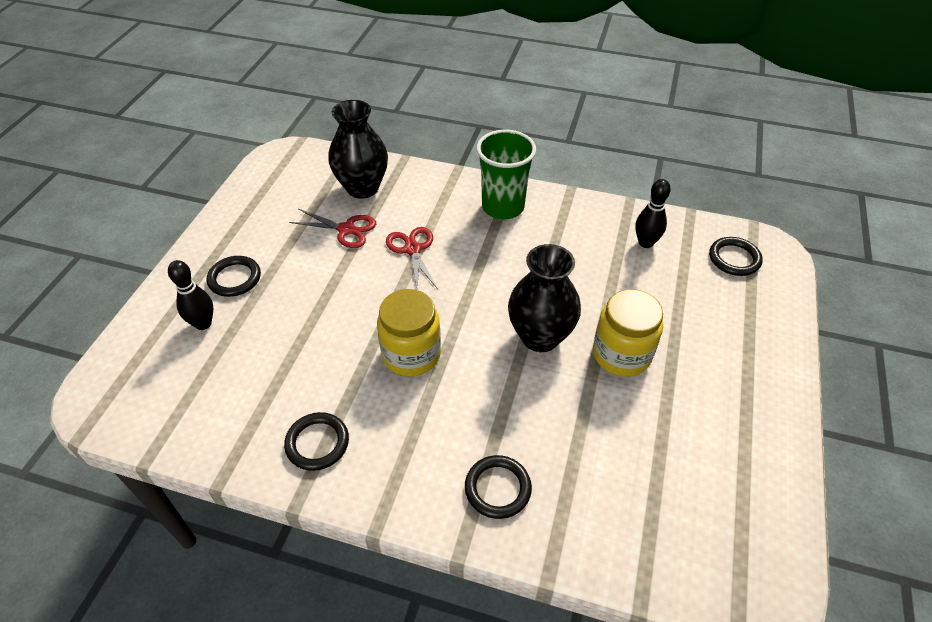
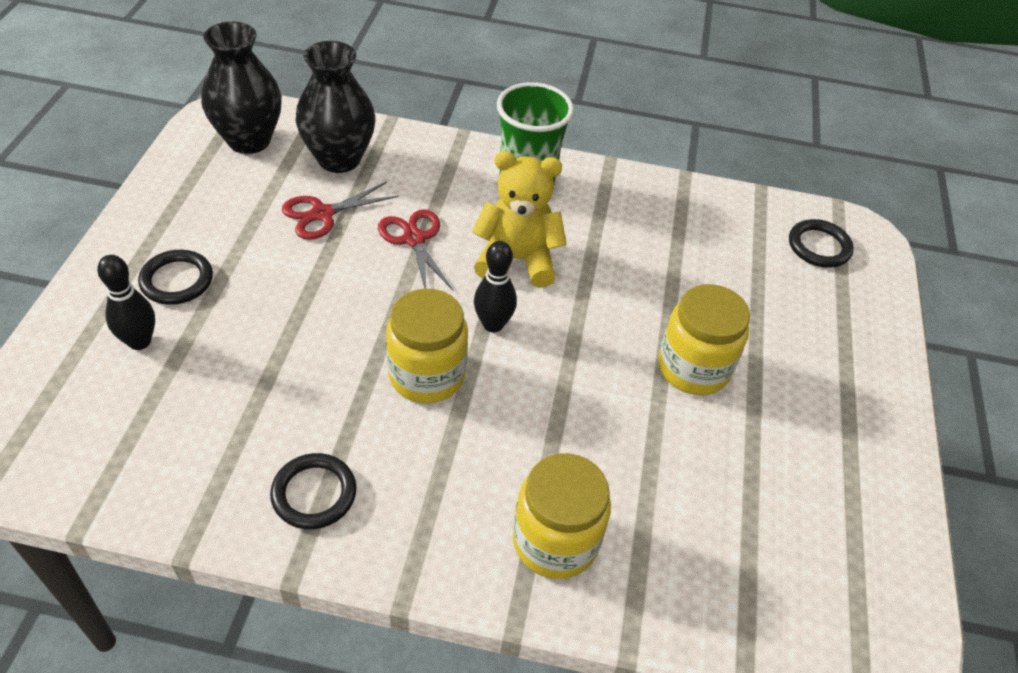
camera: 10 degrees left, 0 degrees up
(346, 229) = (323, 214): red scissors -> red scissors turned 135 degrees clockwise
(489, 266) = (517, 259): none -> yellow teddy bear
(497, 488) = (555, 541): black ring -> yellow jar
(540, 337) = (590, 348): black vase -> black vase (249, 140)
(645, 243) = (710, 228): black bowling pin -> black bowling pin (493, 324)

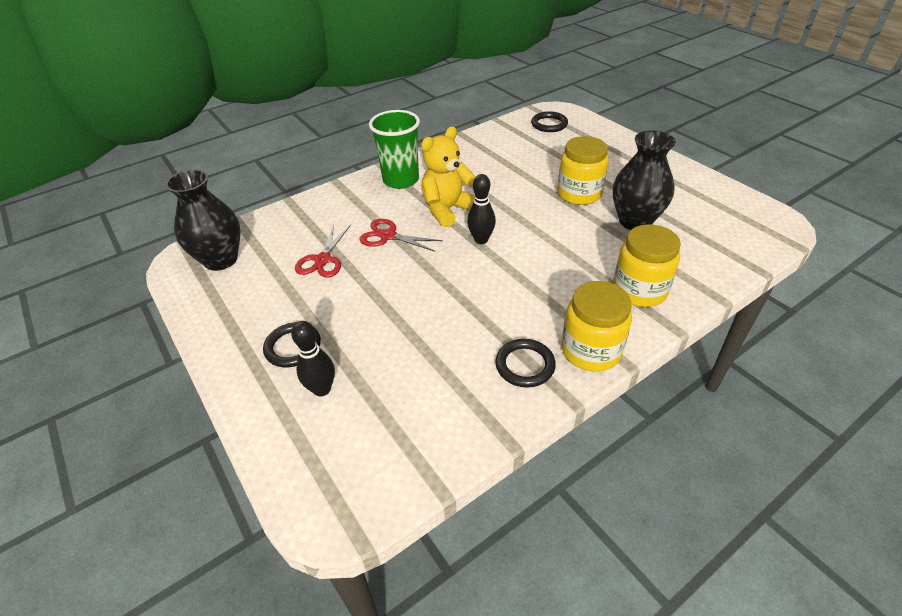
camera: 40 degrees left, 5 degrees down
(339, 159) = (289, 233): black vase -> black vase (635, 221)
(427, 375) = (488, 280): yellow jar -> yellow jar (591, 350)

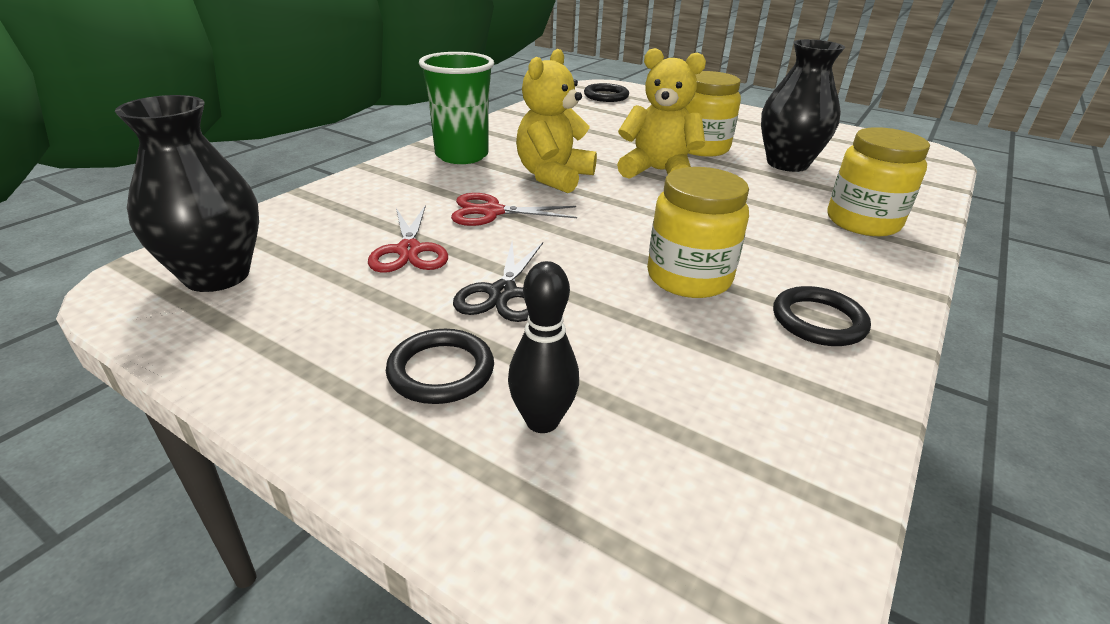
camera: 25 degrees left, 10 degrees down
(354, 302) = (503, 293): none -> black scissors
(481, 240) = (626, 200): black bowling pin -> none
(525, 215) = (657, 171): none -> yellow teddy bear
(591, 350) = (878, 289): yellow jar -> yellow jar (689, 278)

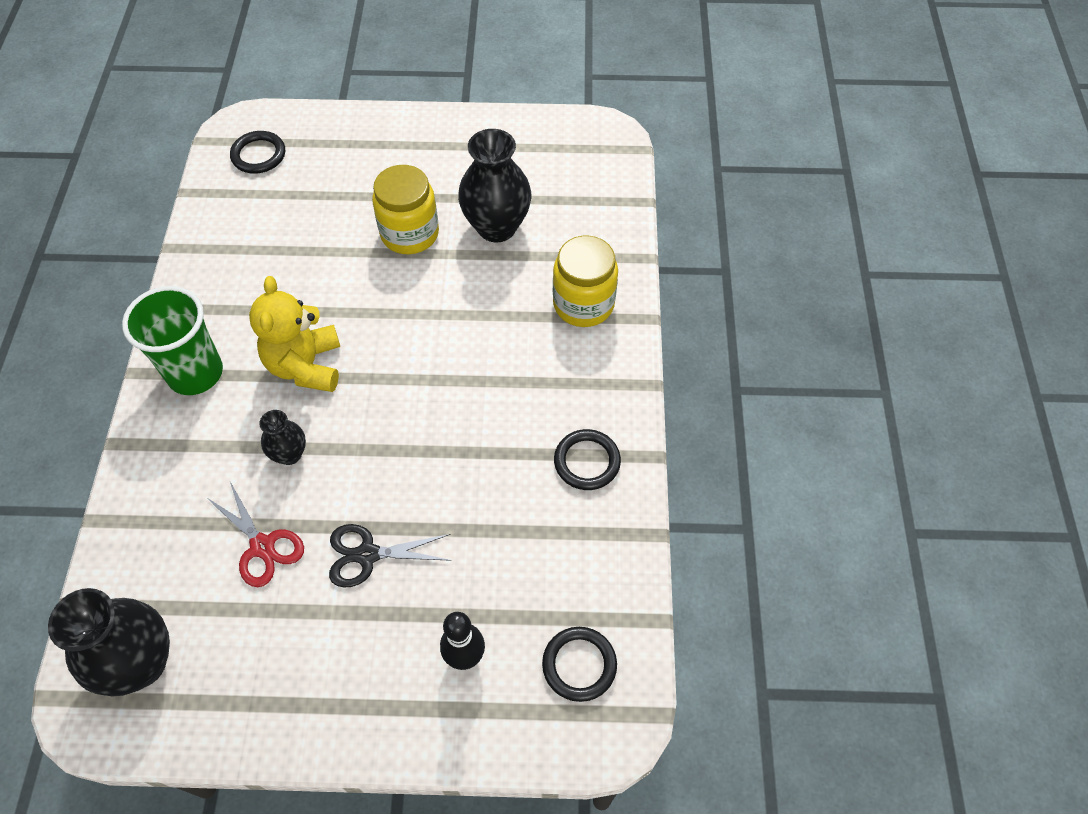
camera: 30 degrees left, 25 degrees up
(441, 371) = (380, 654): black ring -> black ring (579, 665)
(492, 212) = (289, 454): red scissors -> black vase
(503, 293) = (368, 555): black scissors -> black scissors turned 105 degrees clockwise
(657, 171) = (391, 304): yellow teddy bear -> none
(689, 278) = (486, 459): yellow jar -> none

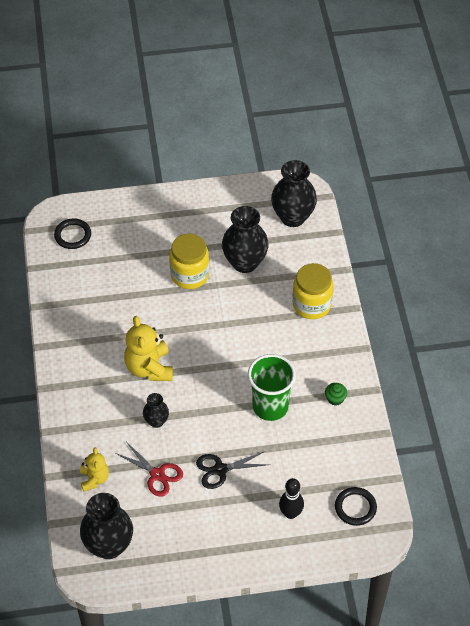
camera: 10 degrees left, 5 degrees down
(159, 537) = (94, 479): none -> yellow teddy bear
(195, 373) = (81, 382): green cup -> green cup (270, 406)
(585, 172) = (293, 217): none -> black vase
(587, 461) = (335, 398): black ring -> green cupcake

